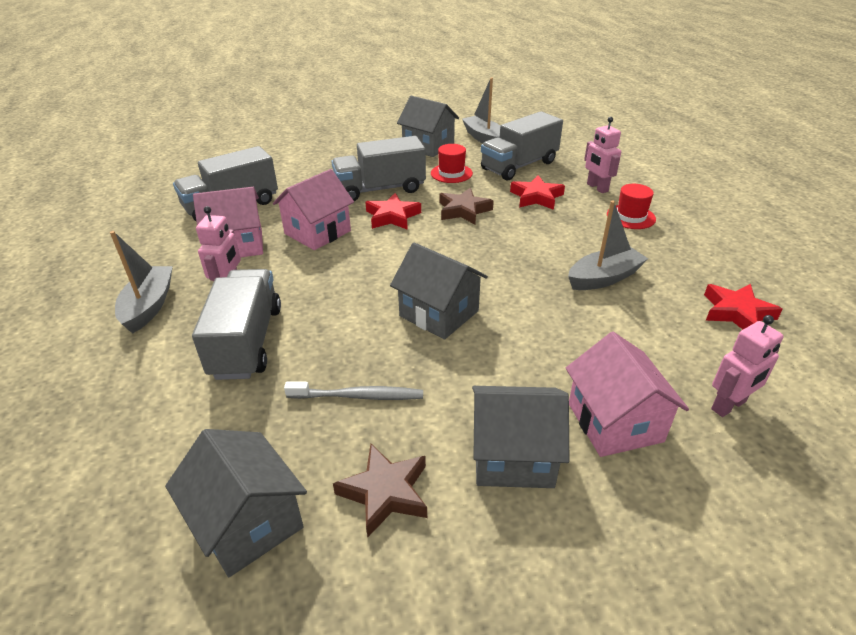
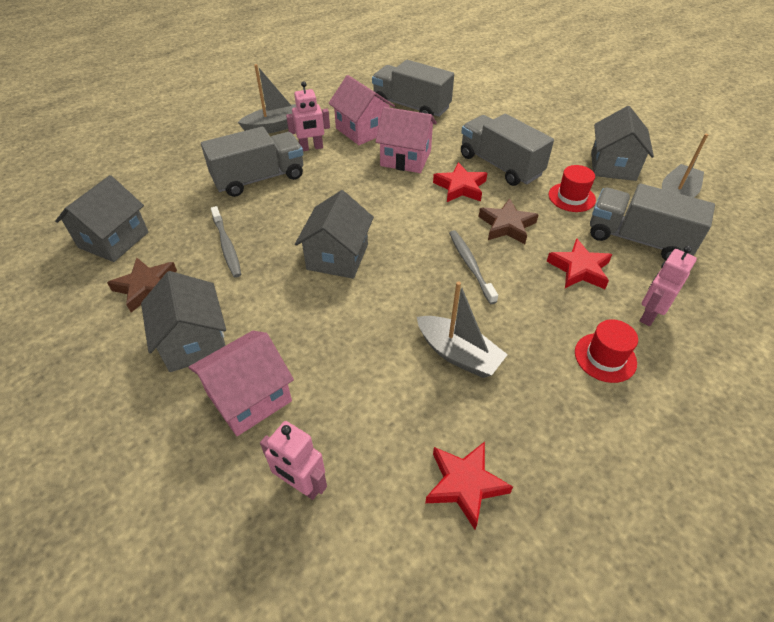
camera: 65 degrees right, 10 degrees up
(501, 242) = (470, 265): none -> grey toothbrush

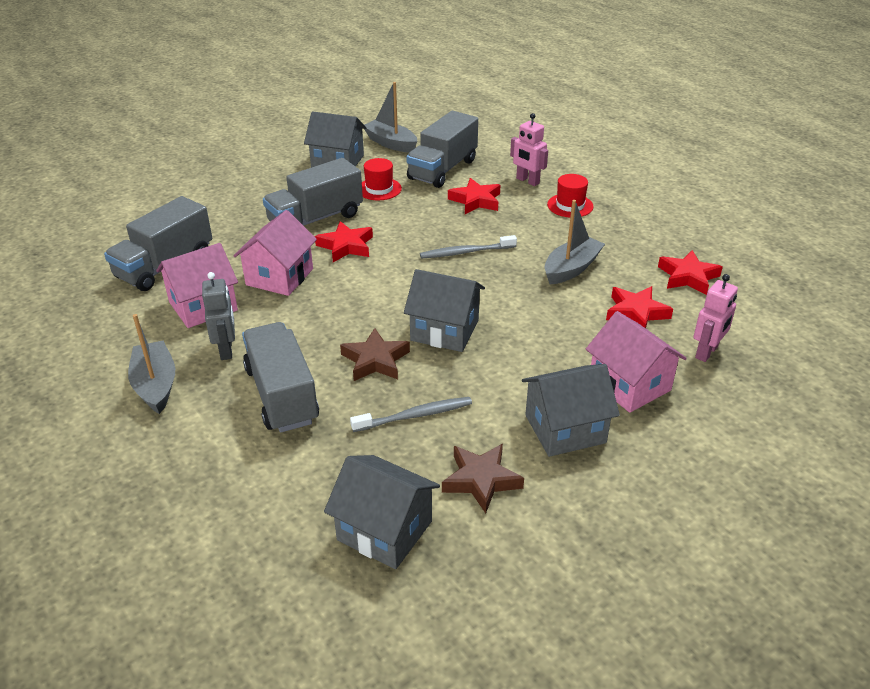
camera: 85 degrees left, 10 degrees down
(311, 148) = (226, 350): pink robot -> grey robot
(377, 414) = (636, 313): none -> red star
(507, 225) = (413, 227): brown star -> brown star (375, 360)

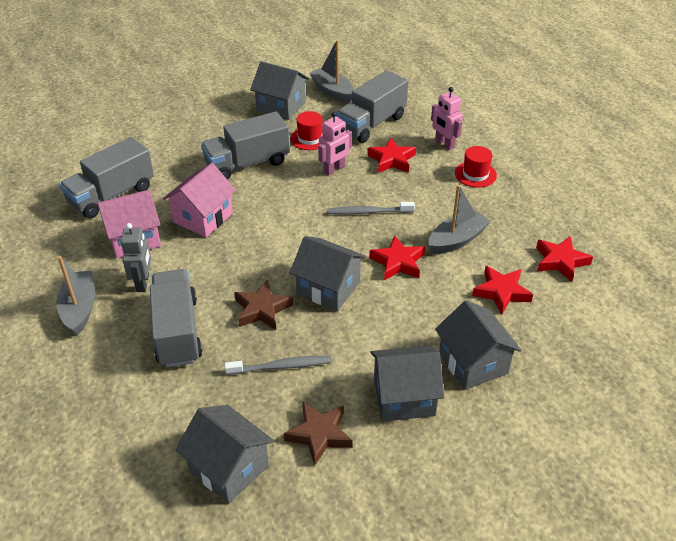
camera: 10 degrees right, 5 degrees up
(346, 246) = (266, 194): red star -> red star (398, 262)
(629, 385) = (473, 363): pink house -> grey house
(707, 352) = (552, 340): pink robot -> pink robot (334, 169)

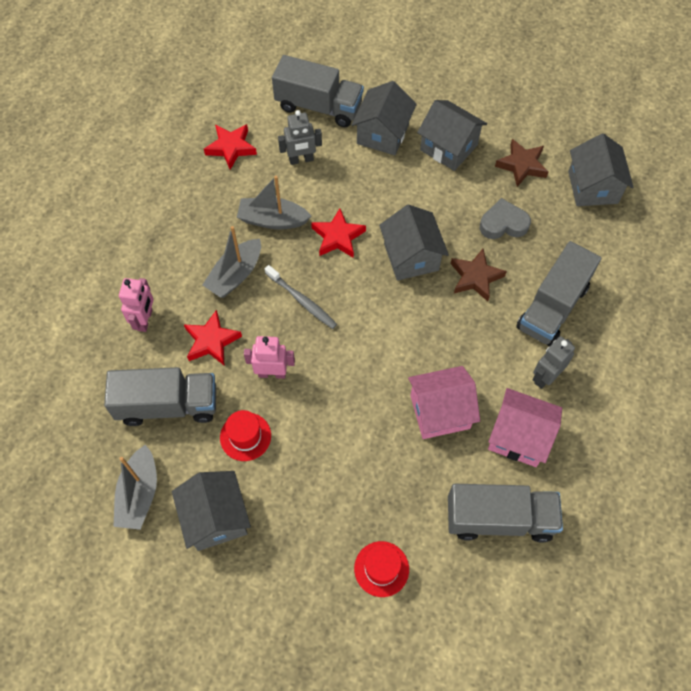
camera: 135 degrees left, 20 degrees up
(79, 308) = (613, 391): grey boat -> grey boat (235, 275)
(247, 163) = (337, 452): grey truck -> grey truck (318, 106)
(281, 366) = (503, 224): grey toothbrush -> grey heart
(475, 174) = (171, 265): red hat -> red hat (381, 569)
(501, 292) = (301, 160): red star -> grey robot

